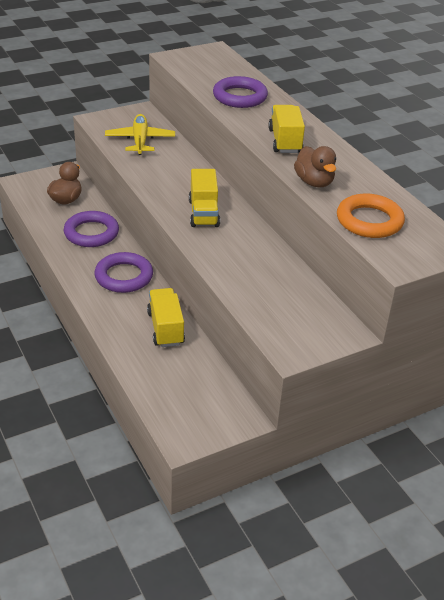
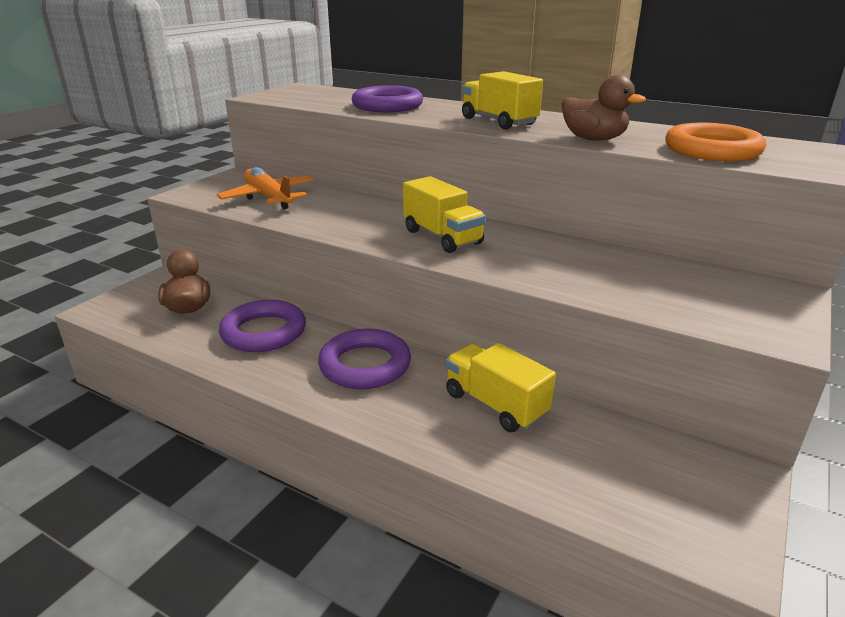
camera: 30 degrees left, 10 degrees down
(140, 140) = (268, 198): yellow plane -> orange plane

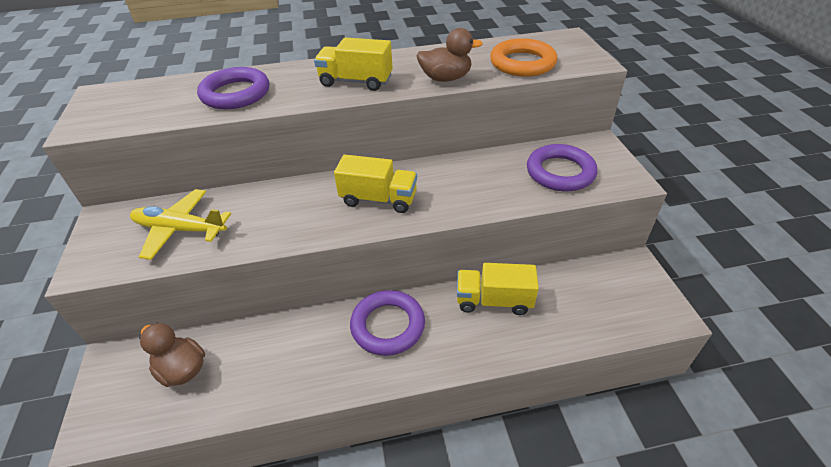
camera: 40 degrees left, 15 degrees up
(264, 332) = (280, 348): purple ring -> purple ring (560, 172)
(268, 198) = (180, 230): orange plane -> yellow plane

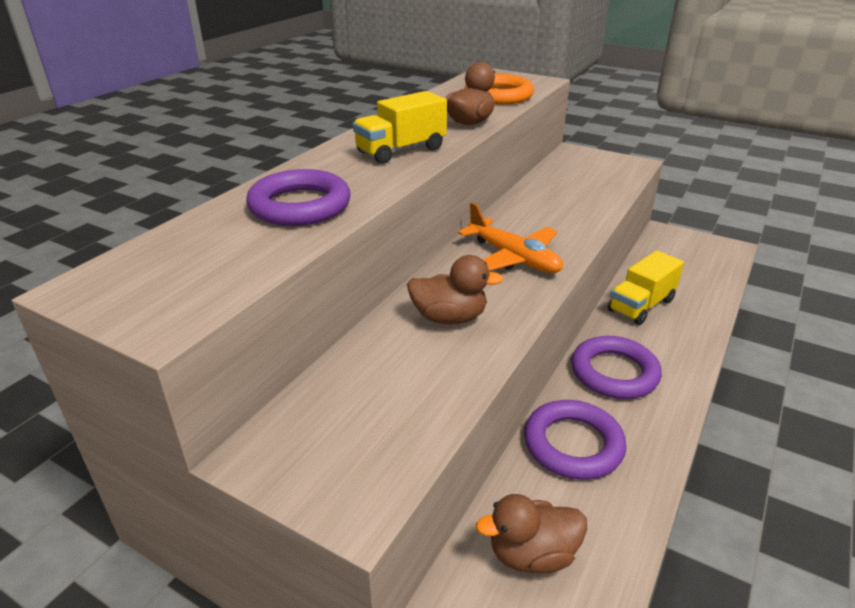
camera: 50 degrees left, 10 degrees down
(180, 230) = (388, 394): yellow plane -> none
(276, 211) = (449, 318): none -> brown duck
(378, 199) = (514, 258): yellow truck -> orange plane
(560, 172) = (589, 178): purple ring -> purple ring (573, 444)

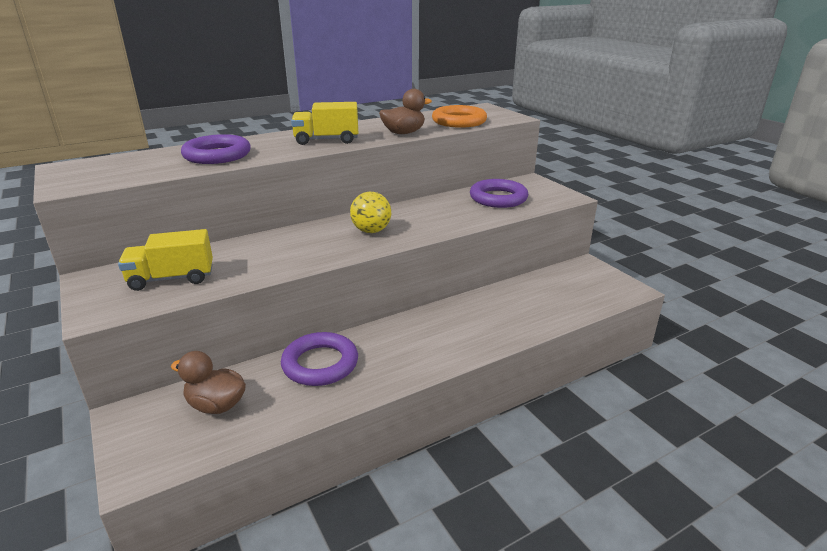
camera: 30 degrees right, 5 degrees down
(449, 318) = (278, 250): brown duck -> none
(514, 258) = (371, 231): orange plane -> yellow ball
(614, 373) = (407, 336): purple ring -> purple ring (498, 198)
(641, 305) = (490, 304): yellow truck -> yellow truck (172, 278)

